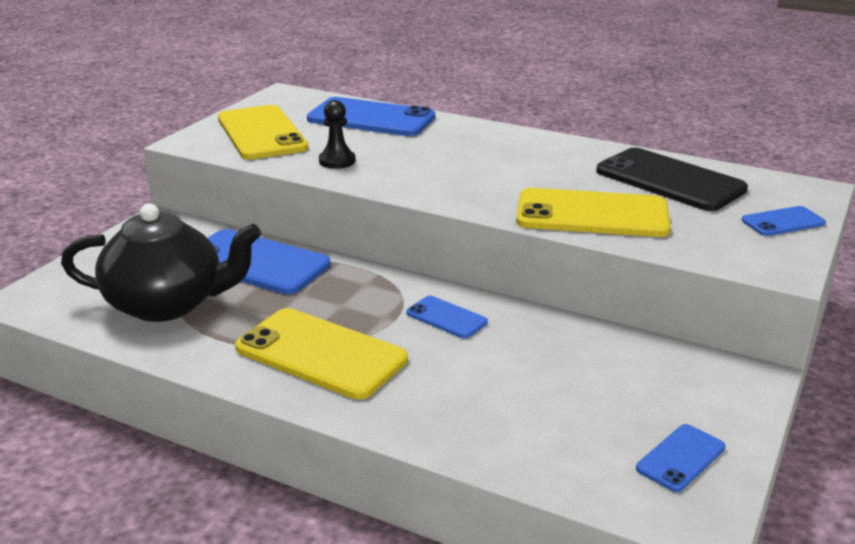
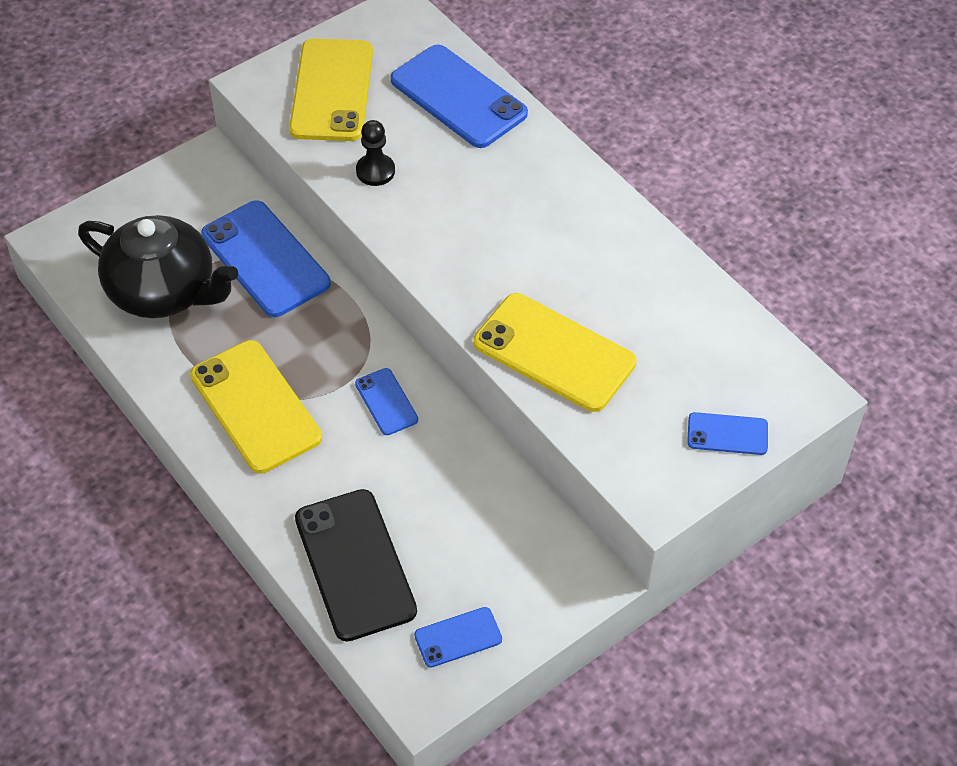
camera: 25 degrees right, 25 degrees up
(669, 180) = (677, 325): black phone -> black phone (355, 565)

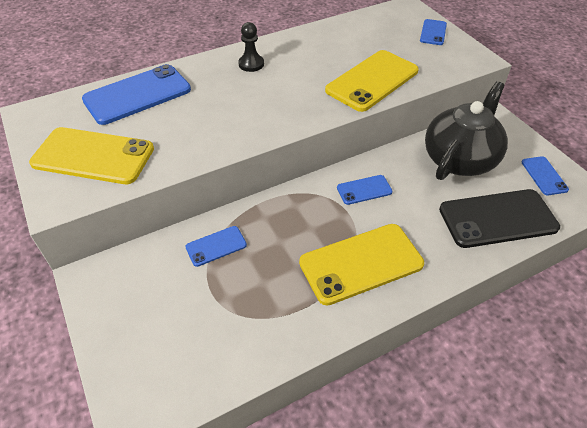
camera: 80 degrees left, 5 degrees down
(164, 291) = (230, 319): black teapot -> black teapot (460, 159)
(265, 259) = (216, 246): blue phone -> blue phone, size x0.50
(375, 171) = (190, 140): black pawn -> black pawn (251, 64)

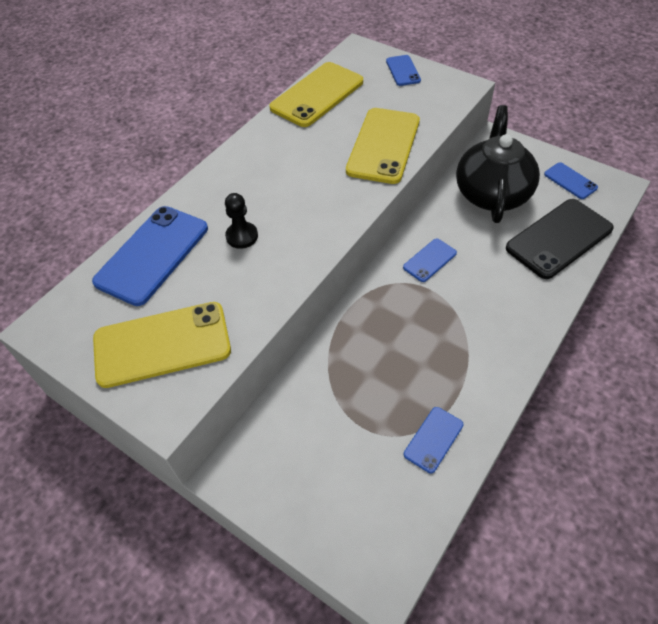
camera: 25 degrees left, 5 degrees up
(216, 246) = (333, 380): blue phone -> blue phone (433, 439)
(251, 64) = (249, 172): black pawn -> black pawn (242, 236)
(361, 263) = (476, 334): yellow phone -> yellow phone (317, 95)

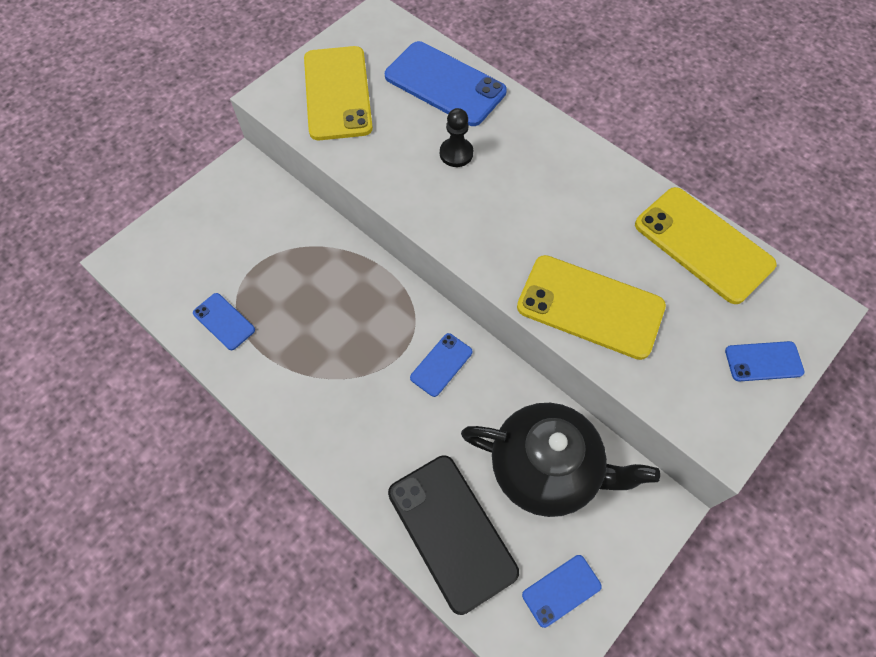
camera: 95 degrees right, 10 degrees up
(430, 260) = (441, 364): blue phone -> blue phone turned 75 degrees clockwise

